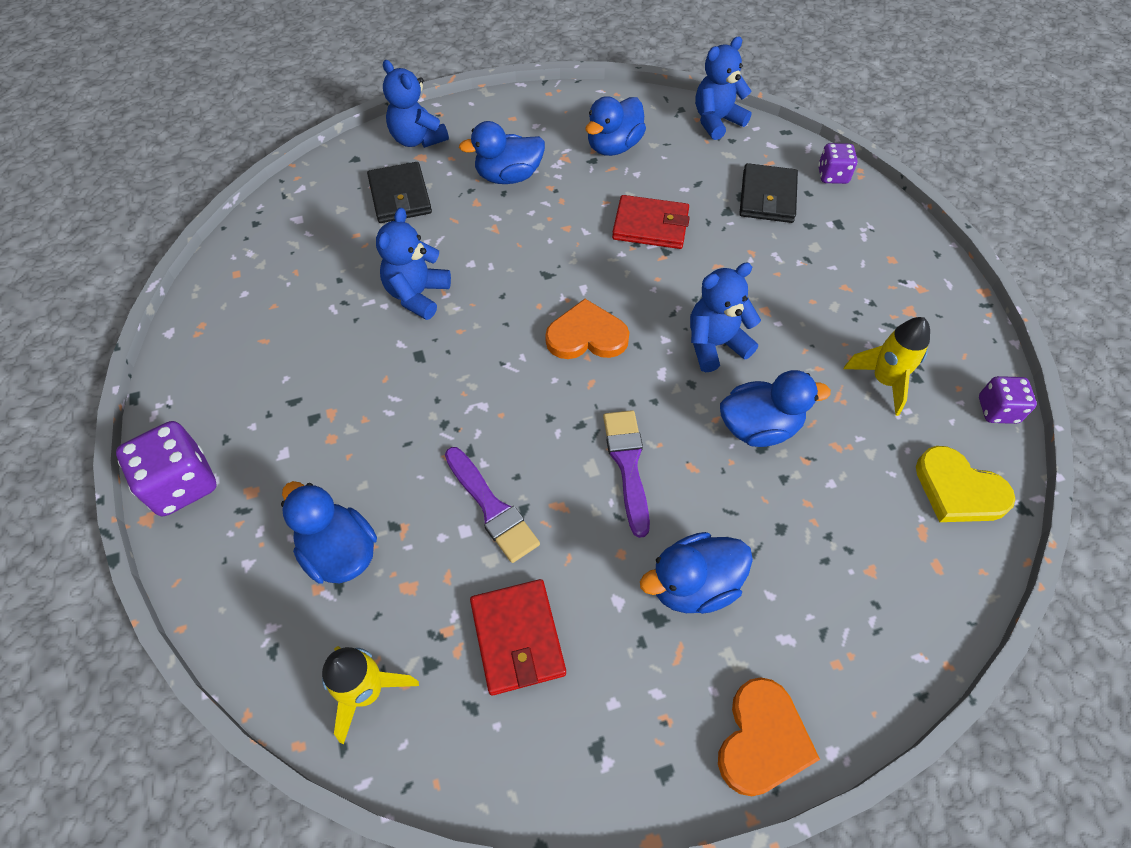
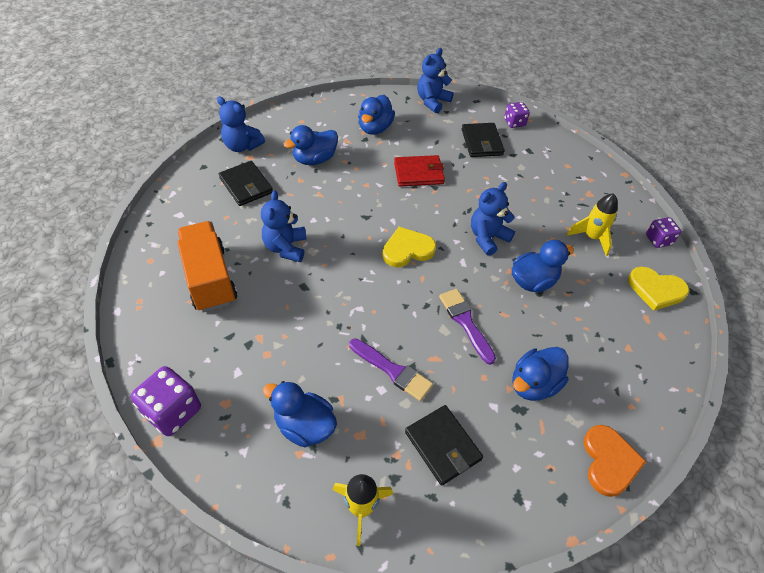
camera: 20 degrees left, 5 degrees down
(300, 316) = (210, 278): none -> orange truck
(517, 638) = (442, 446): red wallet -> black wallet
(586, 336) = (407, 249): orange heart -> yellow heart

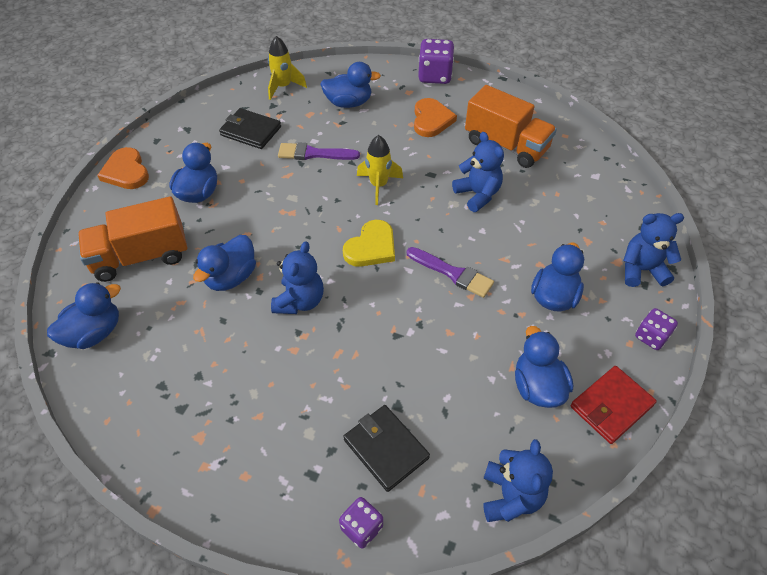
camera: 150 degrees right, 0 degrees up
(243, 347) = (431, 120): none -> orange heart
(246, 185) = (579, 230): black wallet -> none
(419, 173) = (428, 344): red wallet -> red wallet (611, 406)
(465, 322) = (277, 211): purple brush -> purple brush (452, 273)
(591, 237) = (181, 364): yellow rocket -> yellow rocket (379, 185)
(608, 339) = (141, 256): none -> orange truck
(656, 290) = (94, 333): yellow heart -> blue duck
(658, 240) = (94, 406): purple dice -> purple dice (651, 337)

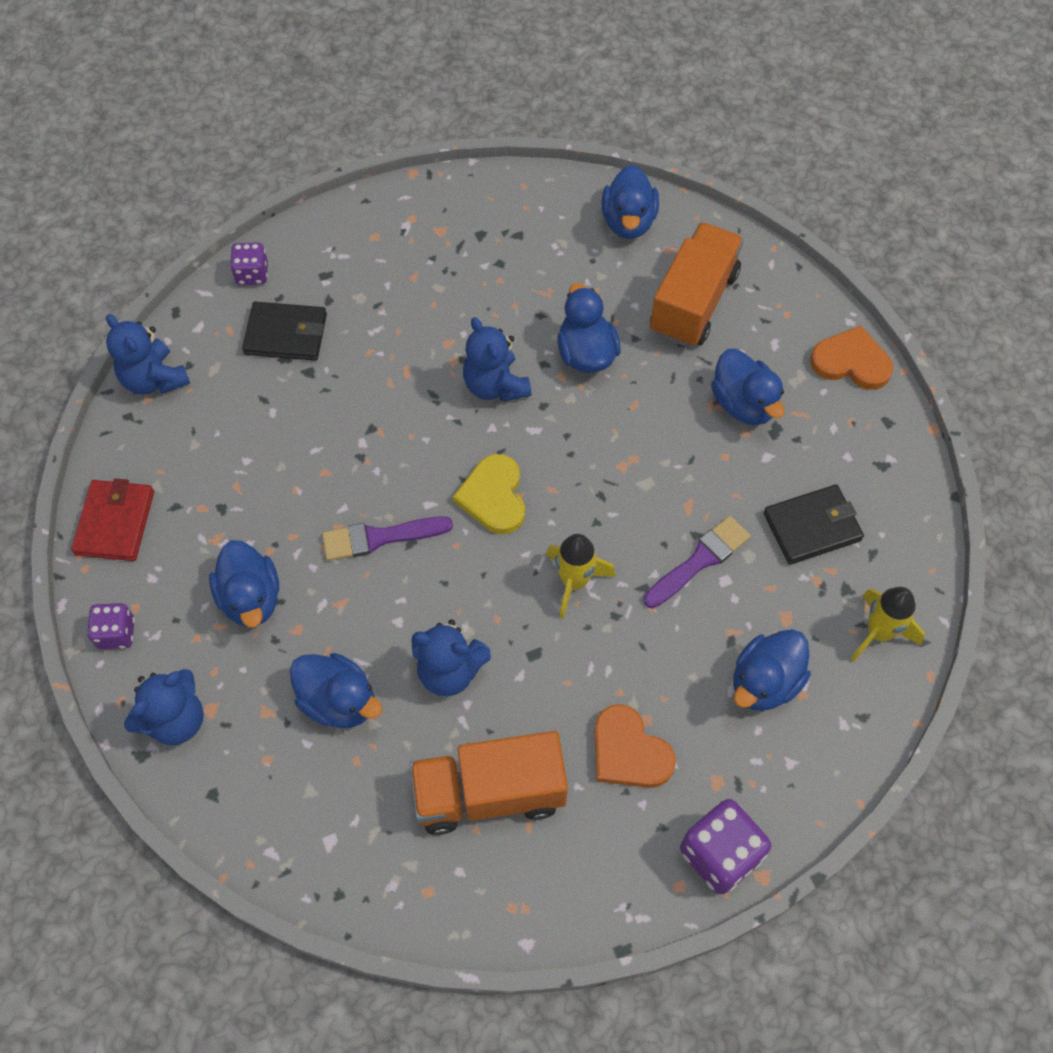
camera: 135 degrees right, 10 degrees up
(537, 386) = (197, 486): blue duck -> blue duck (339, 701)

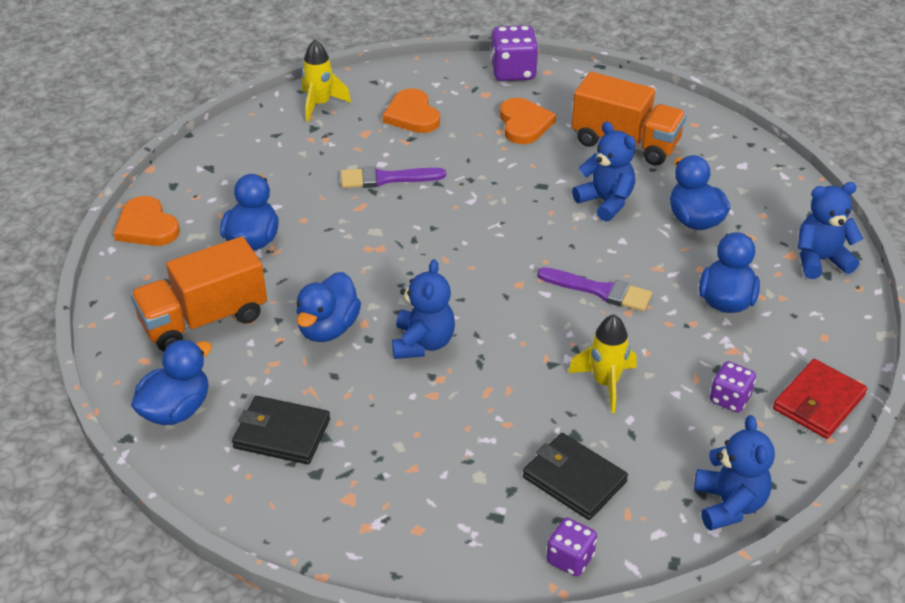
camera: 145 degrees left, 20 degrees down
(116, 633) = (847, 327): purple dice -> purple dice (730, 399)
(493, 497) = (492, 274): yellow heart -> none
(574, 582) = (480, 205): yellow rocket -> yellow rocket (605, 383)
(765, 682) = (412, 115): blue duck -> orange heart
(812, 527) = (295, 161): black wallet -> black wallet (281, 433)

